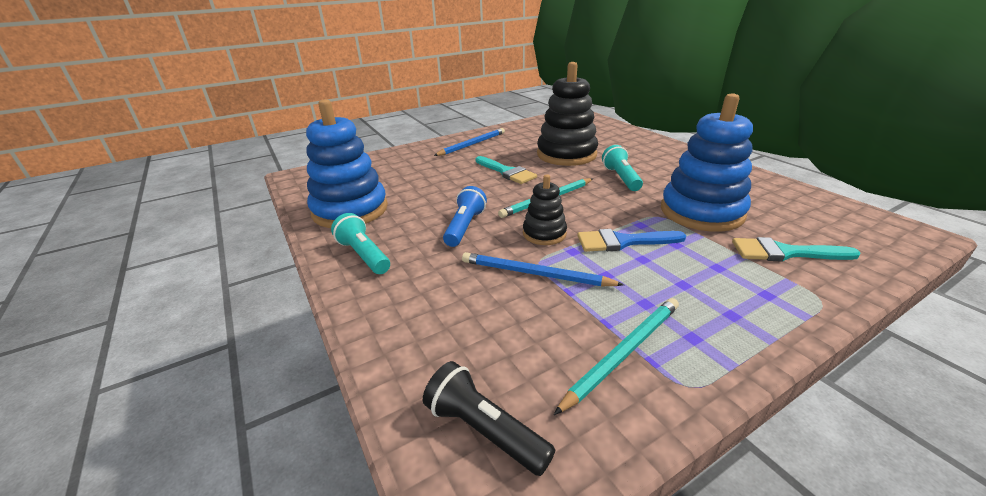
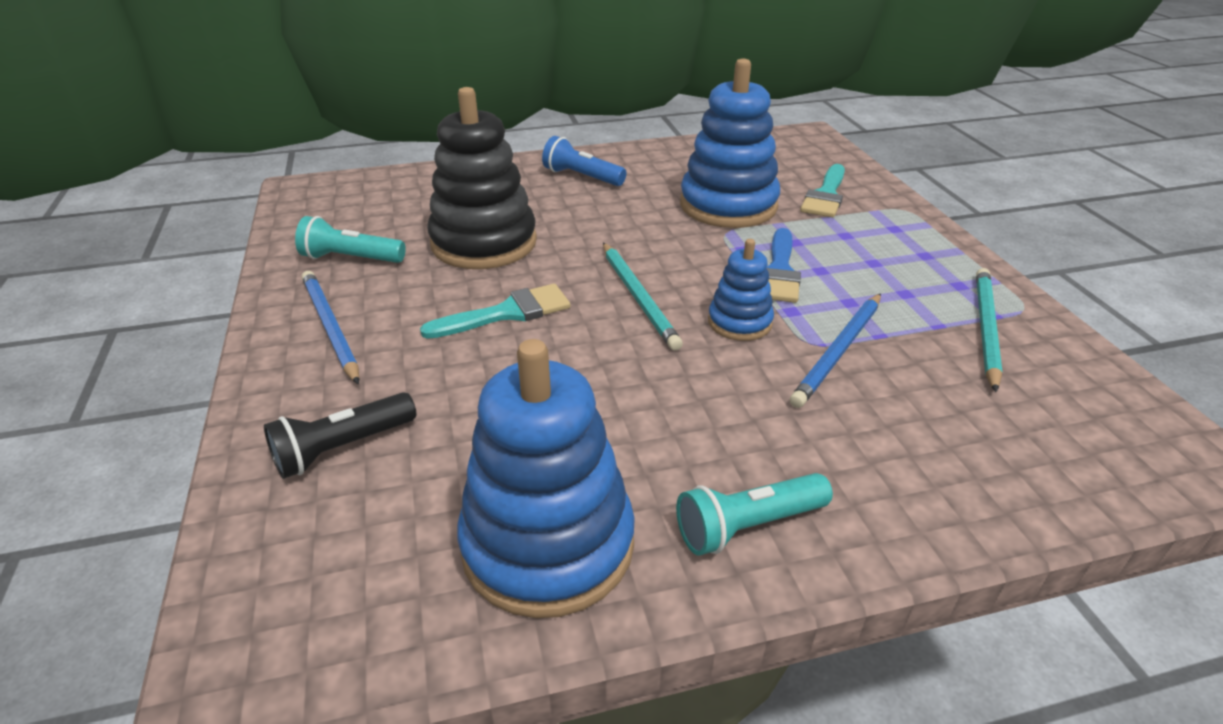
camera: 75 degrees left, 5 degrees up
(464, 227) = (689, 392): blue flashlight -> blue flashlight (581, 177)
(484, 430) = (1109, 440): black flashlight -> black flashlight (342, 449)
(544, 234) = (739, 322): black stacking toy -> blue stacking toy
(620, 178) = (605, 225): turquoise flashlight -> turquoise flashlight (350, 259)
(623, 353) = (985, 329): turquoise pencil -> turquoise pencil turned 45 degrees clockwise

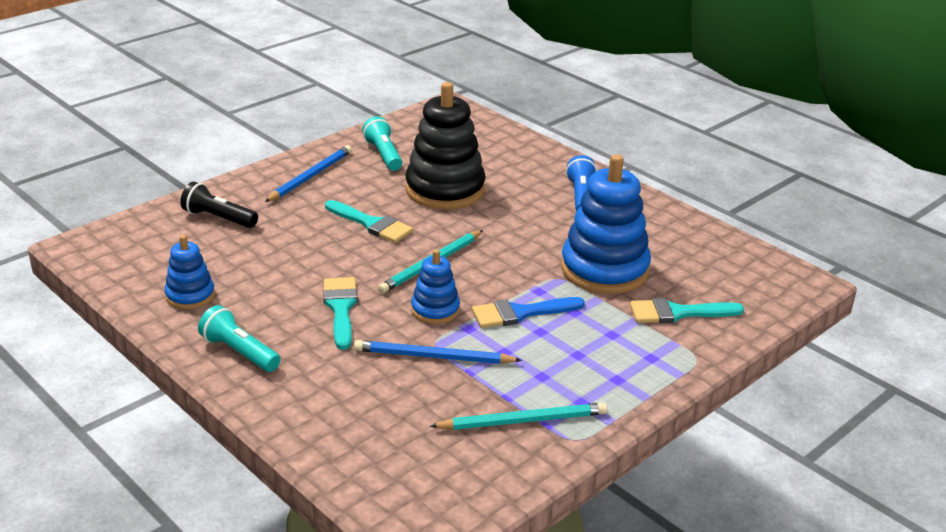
camera: 60 degrees right, 5 degrees down
(548, 544) = (190, 296): blue stacking toy -> blue stacking toy, size x0.52
(689, 393) = (340, 308): none -> turquoise brush

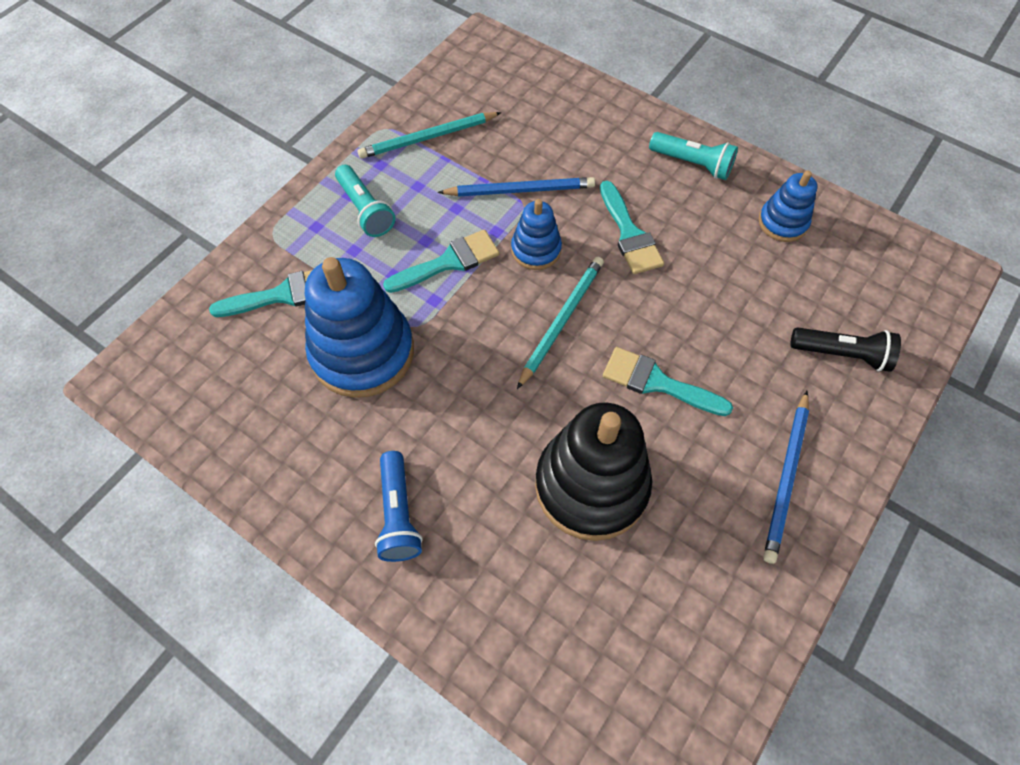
camera: 170 degrees right, 30 degrees up
(383, 155) = (713, 567): turquoise flashlight -> turquoise flashlight (366, 210)
(520, 313) = (449, 262): blue brush -> turquoise brush

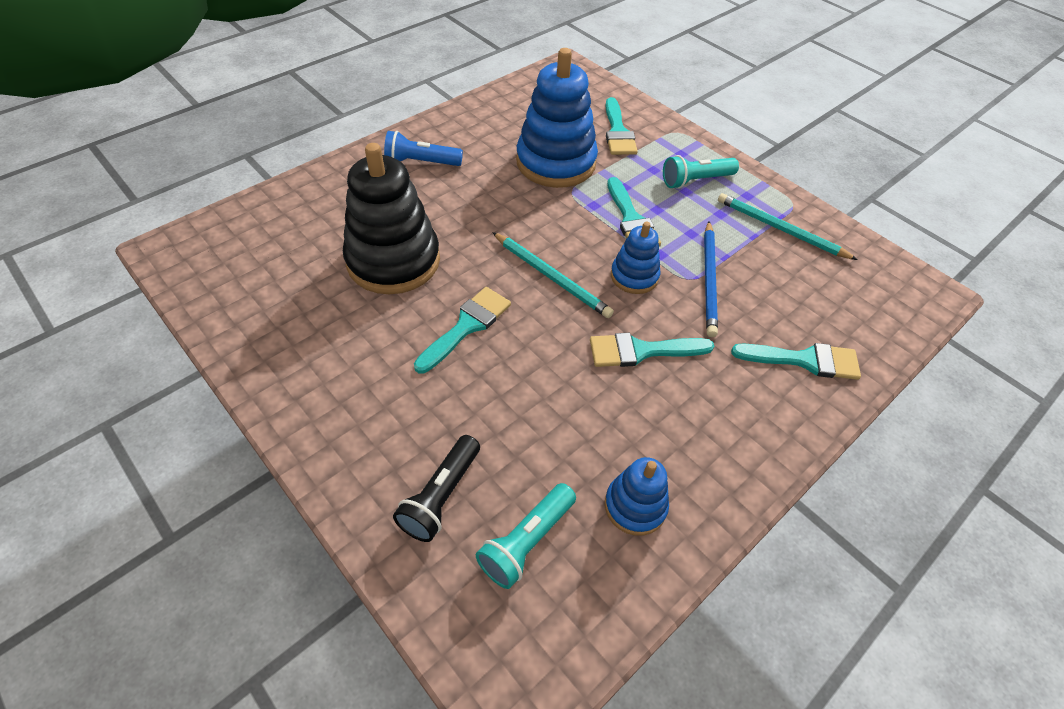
camera: 100 degrees right, 10 degrees down
(428, 138) = (781, 229): turquoise pencil -> turquoise pencil turned 45 degrees counterclockwise
(593, 123) = (804, 360): none -> turquoise brush
(693, 164) = (738, 439): turquoise flashlight -> turquoise flashlight (526, 542)
(786, 477) = (335, 393): blue pencil -> none

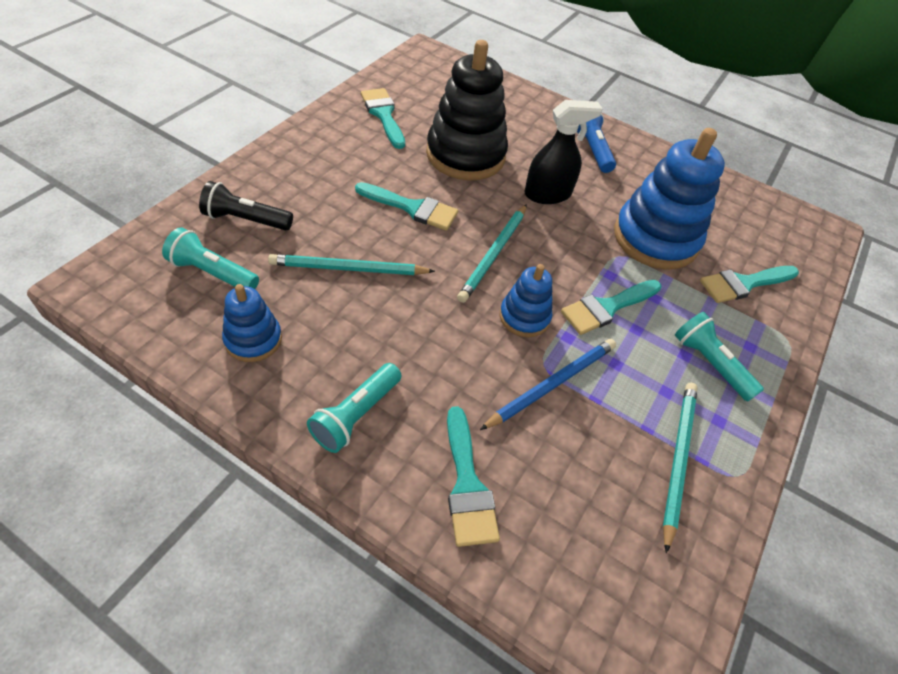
camera: 70 degrees right, 0 degrees up
(477, 214) = (547, 194): none -> black spray bottle
(547, 400) = (349, 269): none -> turquoise pencil
(641, 351) = (427, 330): turquoise brush -> turquoise brush (383, 115)
(709, 279) = (551, 384): blue pencil -> blue pencil turned 150 degrees clockwise
(735, 427) = (356, 415): none -> turquoise flashlight

